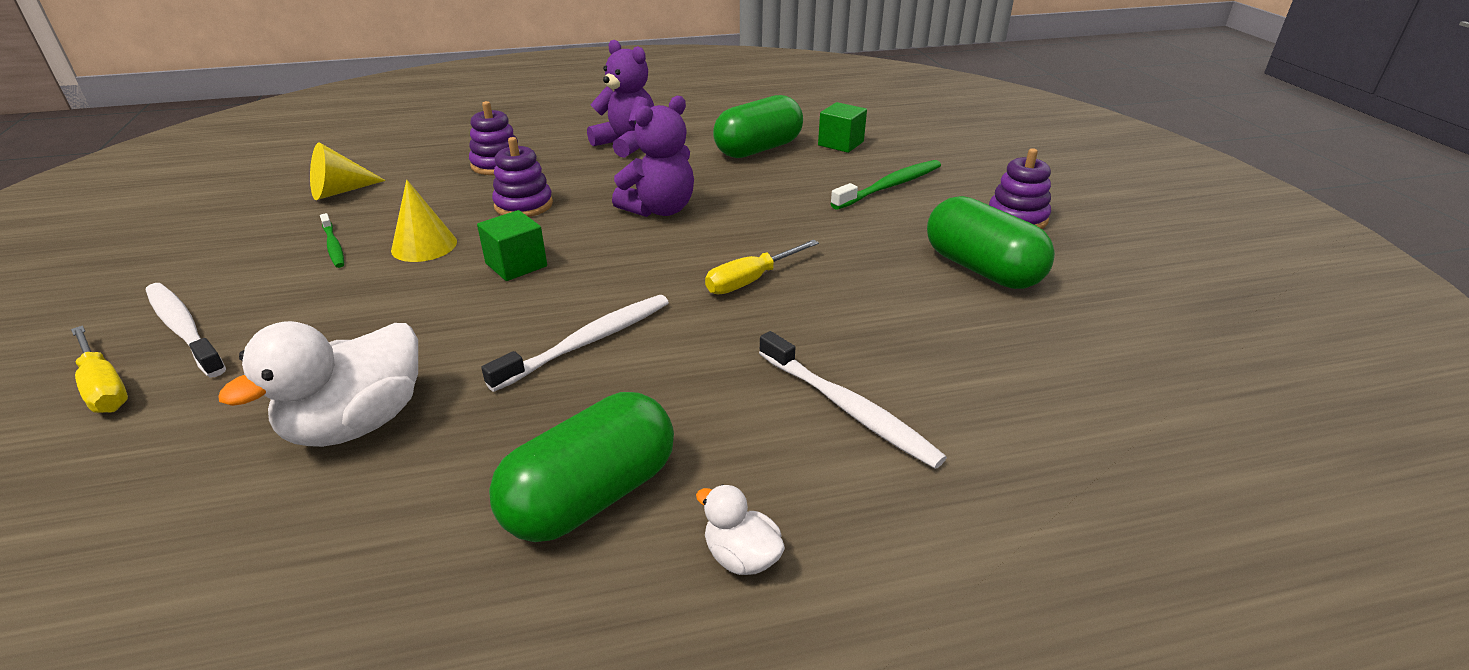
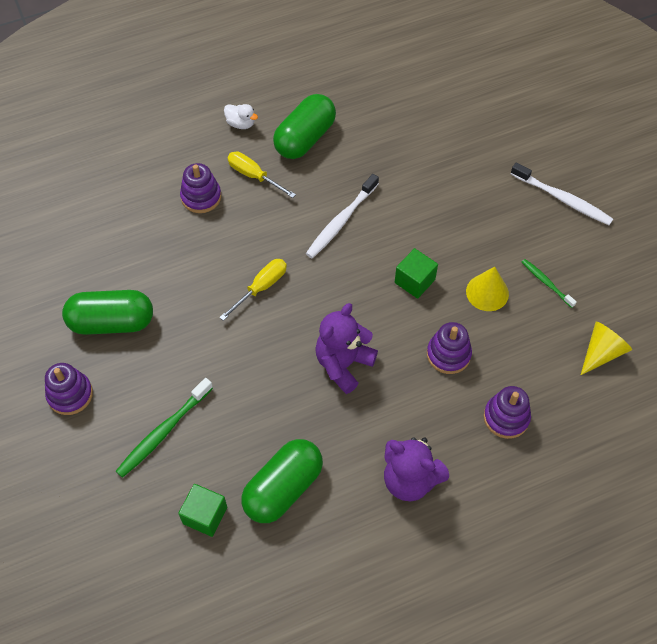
camera: 170 degrees right, 25 degrees up
(104, 387) = (559, 159): yellow screwdriver -> yellow screwdriver (254, 176)
(357, 423) = (424, 157): white duck -> none
(847, 408) = (201, 197): white toothbrush -> purple stacking toy
(981, 269) = (112, 322): green capsule -> green capsule turned 45 degrees counterclockwise

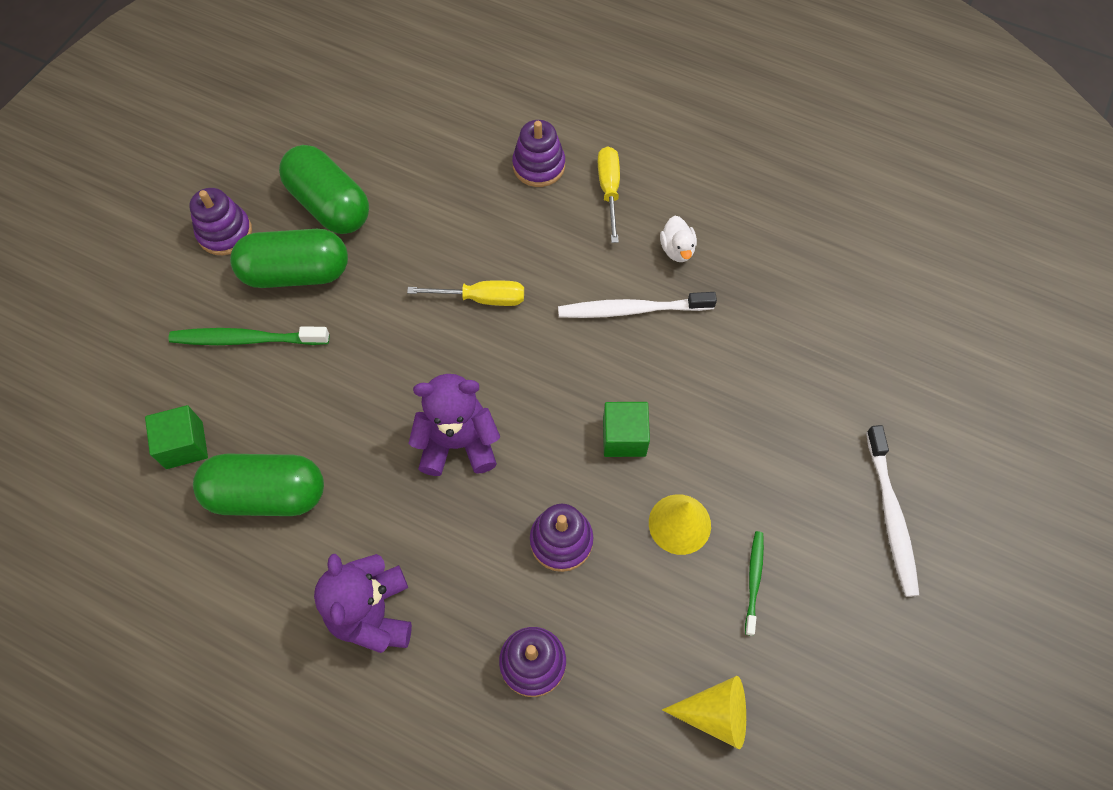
camera: 50 degrees right, 5 degrees up
(241, 124) = (661, 131): white duck -> white duck (677, 249)
(305, 138) = (702, 199): green capsule -> green capsule (296, 273)

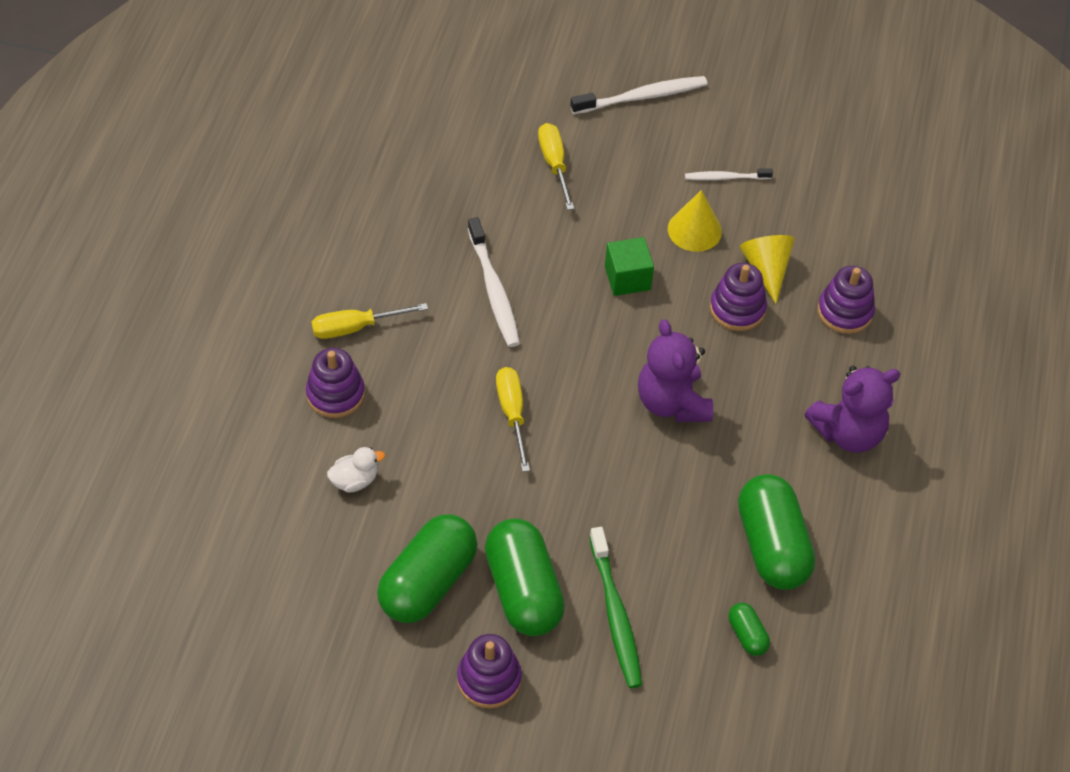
camera: 105 degrees left, 10 degrees down
(184, 445) = (747, 635): green cube -> green capsule
(677, 249) = (416, 263): white duck -> white duck (355, 480)
(715, 714) = (838, 192): yellow cone -> yellow cone (766, 269)
(754, 581) = (726, 177): green toothbrush -> white toothbrush
(793, 399) = (554, 164): none -> yellow screwdriver

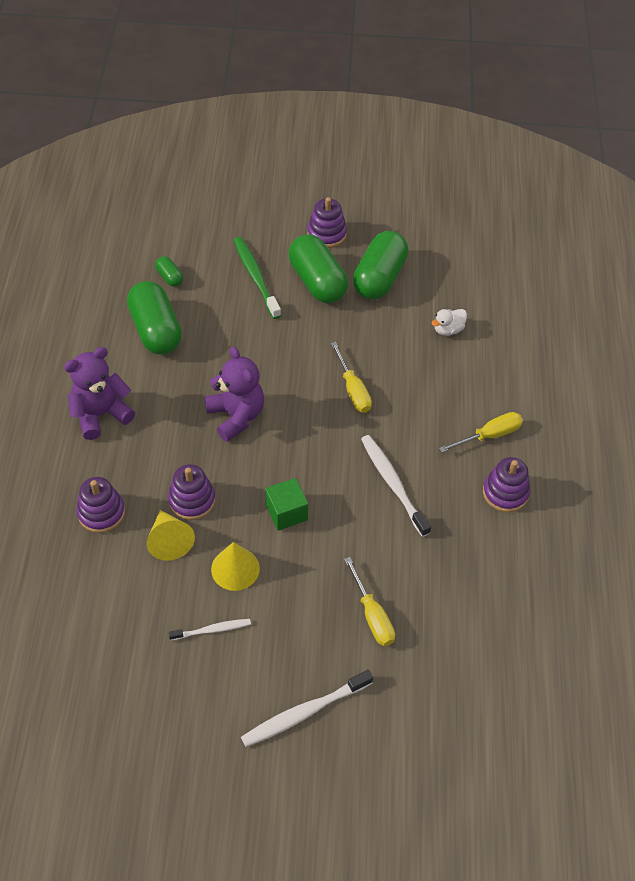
camera: 170 degrees right, 0 degrees up
(335, 394) = (484, 384): purple stacking toy -> purple stacking toy (505, 493)

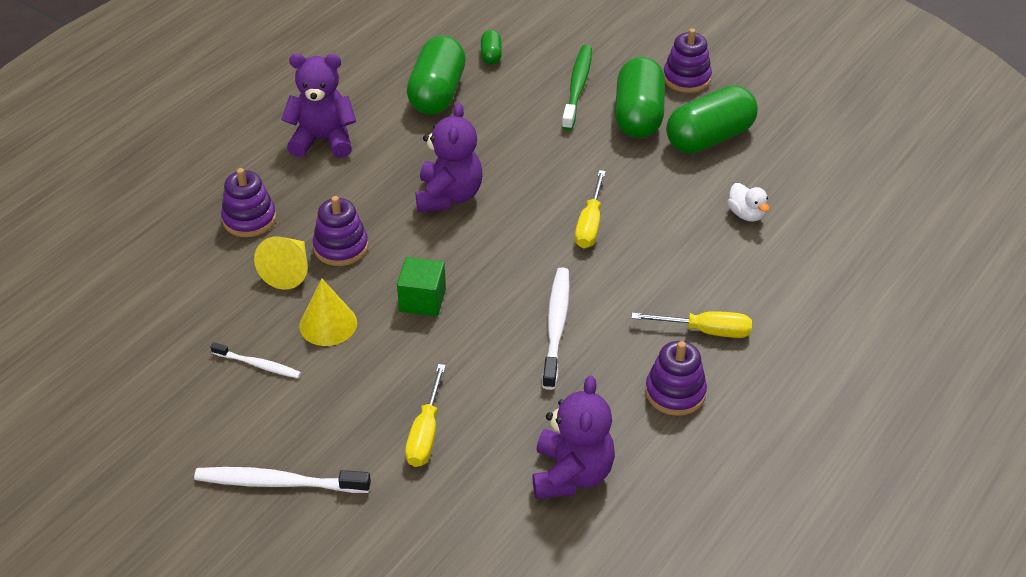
camera: 35 degrees right, 10 degrees down
(448, 329) = (746, 214): white duck -> white duck turned 120 degrees counterclockwise
(488, 590) = (571, 474): none -> purple teddy bear

